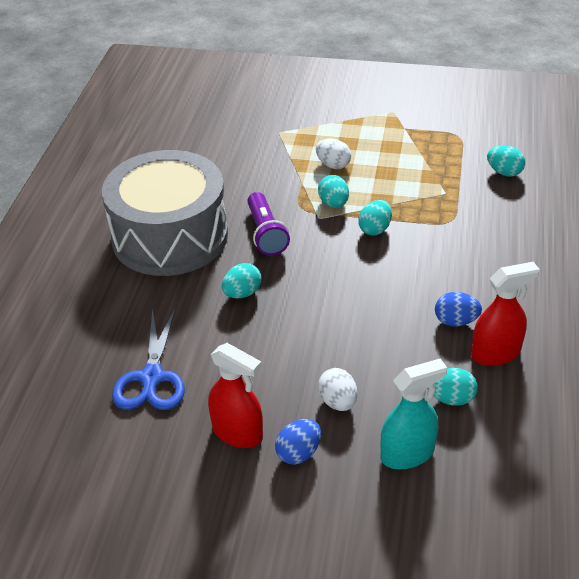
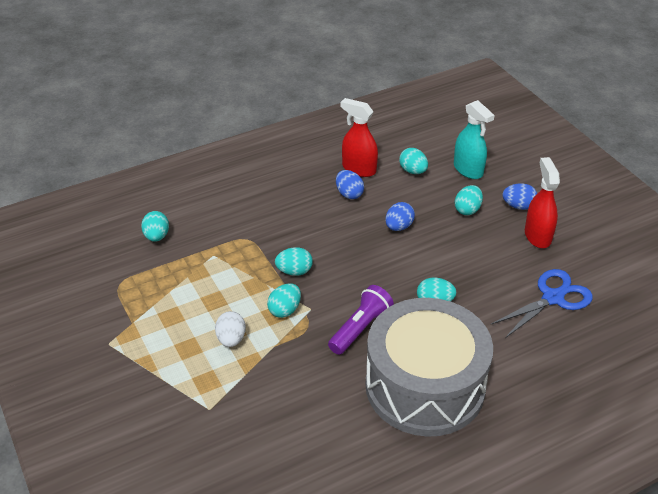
camera: 130 degrees left, 0 degrees up
(338, 402) = (467, 210): white egg -> turquoise egg
(366, 329) = (398, 227): none -> blue egg
(407, 454) = (468, 170): turquoise spray bottle -> turquoise spray bottle turned 150 degrees counterclockwise

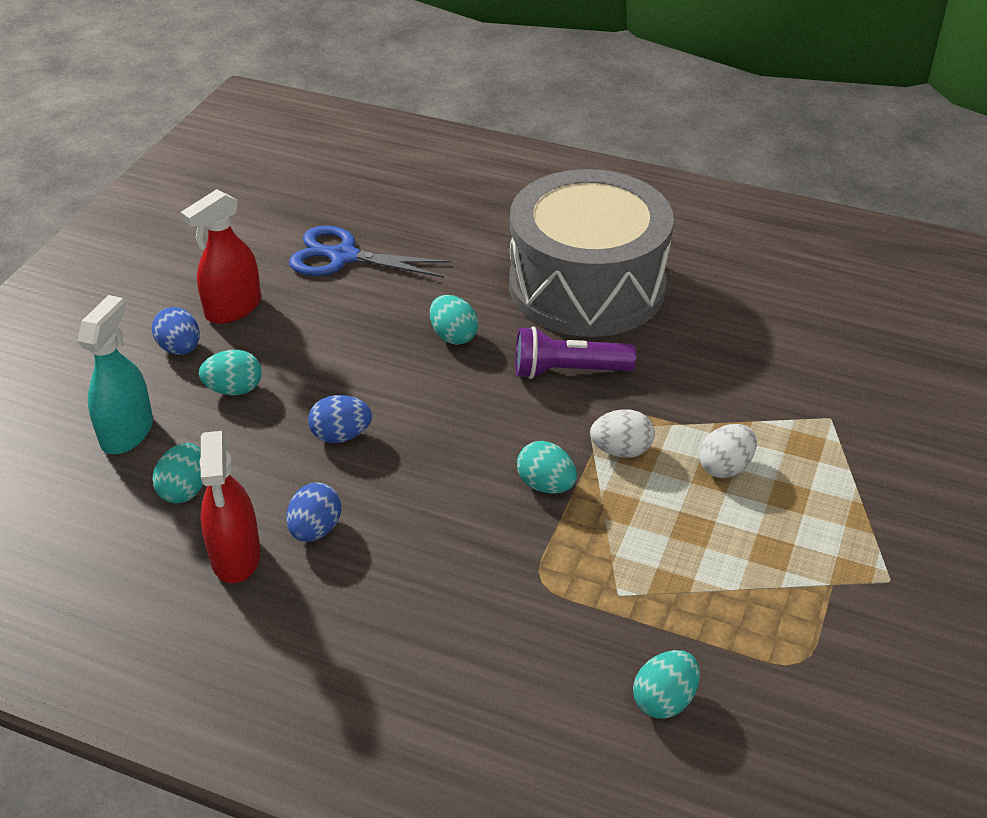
camera: 130 degrees left, 0 degrees up
(285, 310) = (621, 450): turquoise egg -> white egg

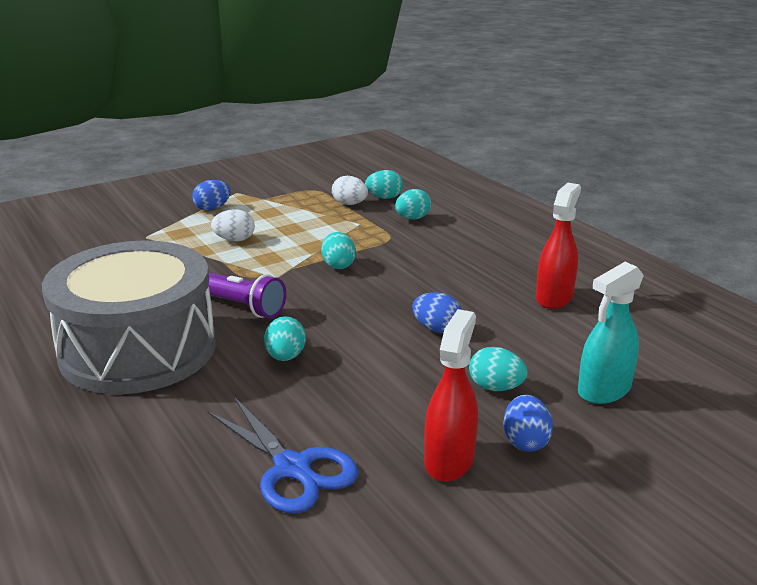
camera: 145 degrees left, 15 degrees down
(184, 490) = (572, 339): turquoise egg -> turquoise egg (412, 218)
(233, 308) = (449, 460): red spray bottle -> red spray bottle turned 60 degrees counterclockwise
(315, 529) = (495, 292): blue egg -> blue egg (212, 208)
(621, 450) = (275, 263): white egg -> white egg (349, 204)

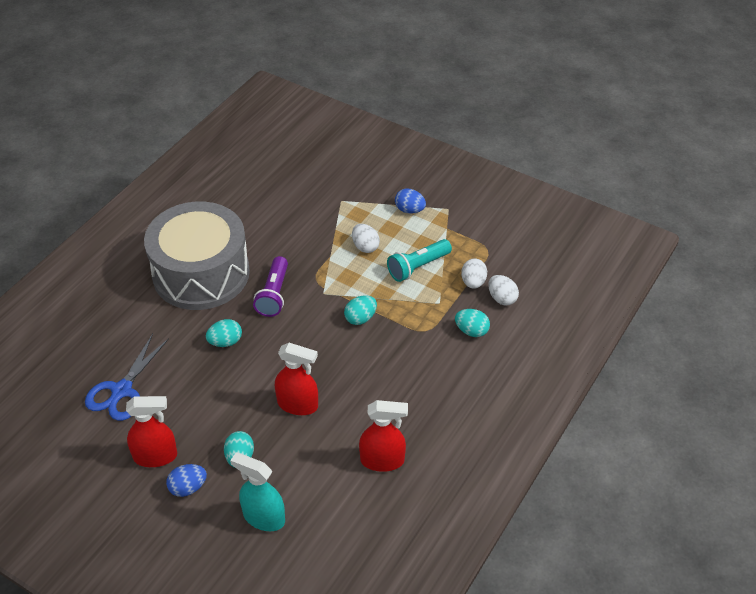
camera: 65 degrees right, 20 degrees up
(298, 222) = (418, 267): none -> turquoise flashlight
(384, 198) = (502, 298): turquoise egg -> white egg
(436, 329) = (298, 405): blue egg -> red spray bottle

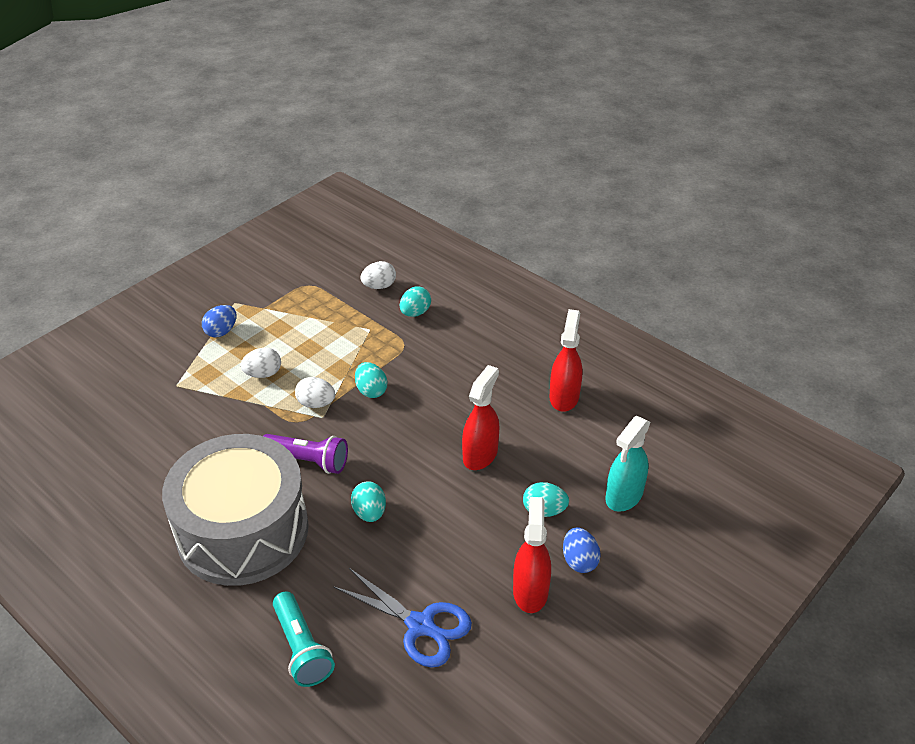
camera: 80 degrees left, 5 degrees down
(418, 267) = (312, 337): turquoise flashlight -> turquoise flashlight (302, 648)
(473, 282) = (350, 301): white egg -> white egg (316, 403)

